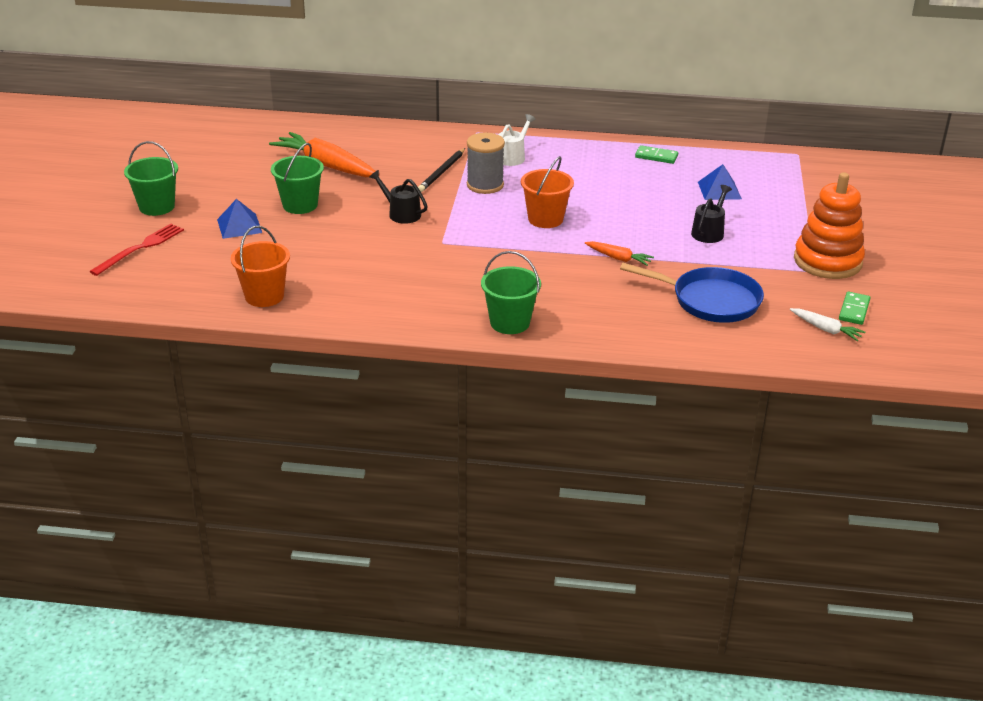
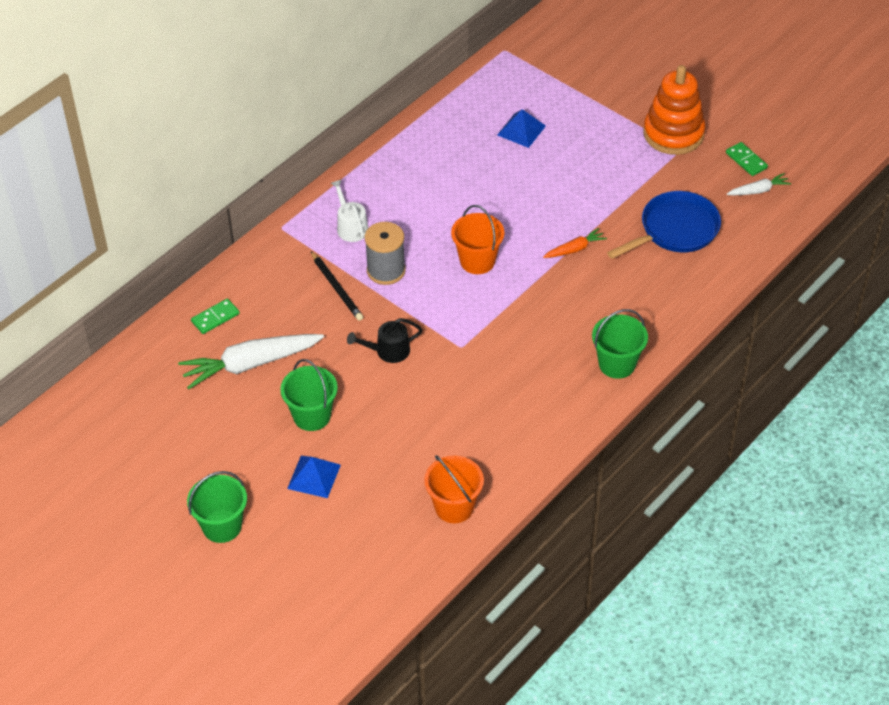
camera: 55 degrees left, 15 degrees up
(140, 248) = (295, 567): red fork -> none
(326, 165) = (250, 364): orange carrot -> white carrot
(656, 156) = (433, 135): green domino -> green domino (215, 318)
(709, 232) = (579, 174): black watering can -> none

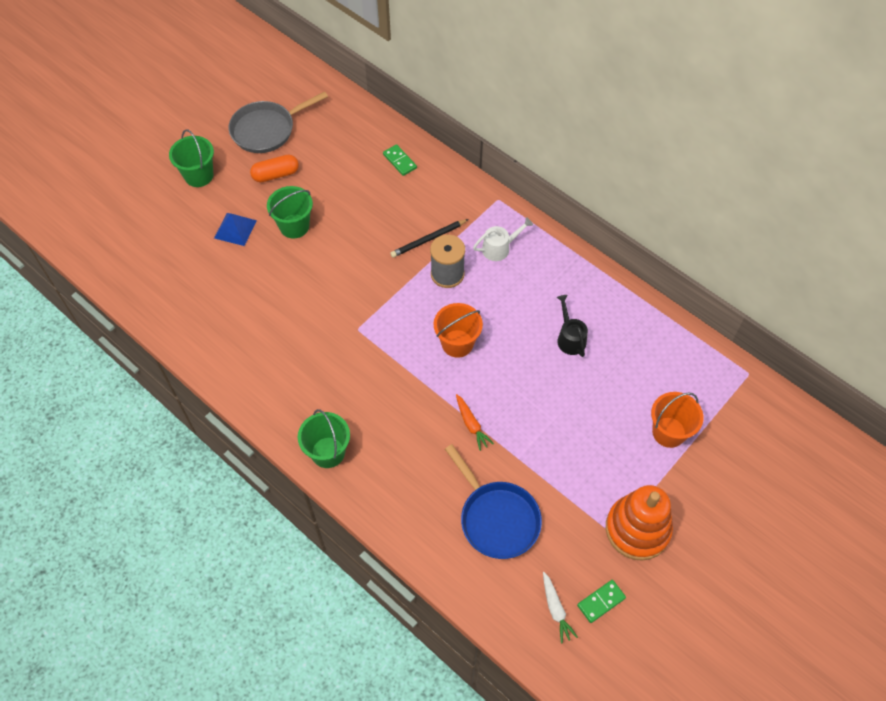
camera: 90 degrees right, 10 degrees up
(147, 458) = (266, 130): none -> grey pan
(227, 441) = (276, 174): none -> orange capsule
(250, 364) = (350, 185): white carrot -> none
(388, 351) = (357, 276): black watering can -> black watering can (570, 338)
(454, 507) = (191, 321): orange bucket -> orange bucket (669, 432)
(521, 130) = (631, 385): blue pyramid -> none

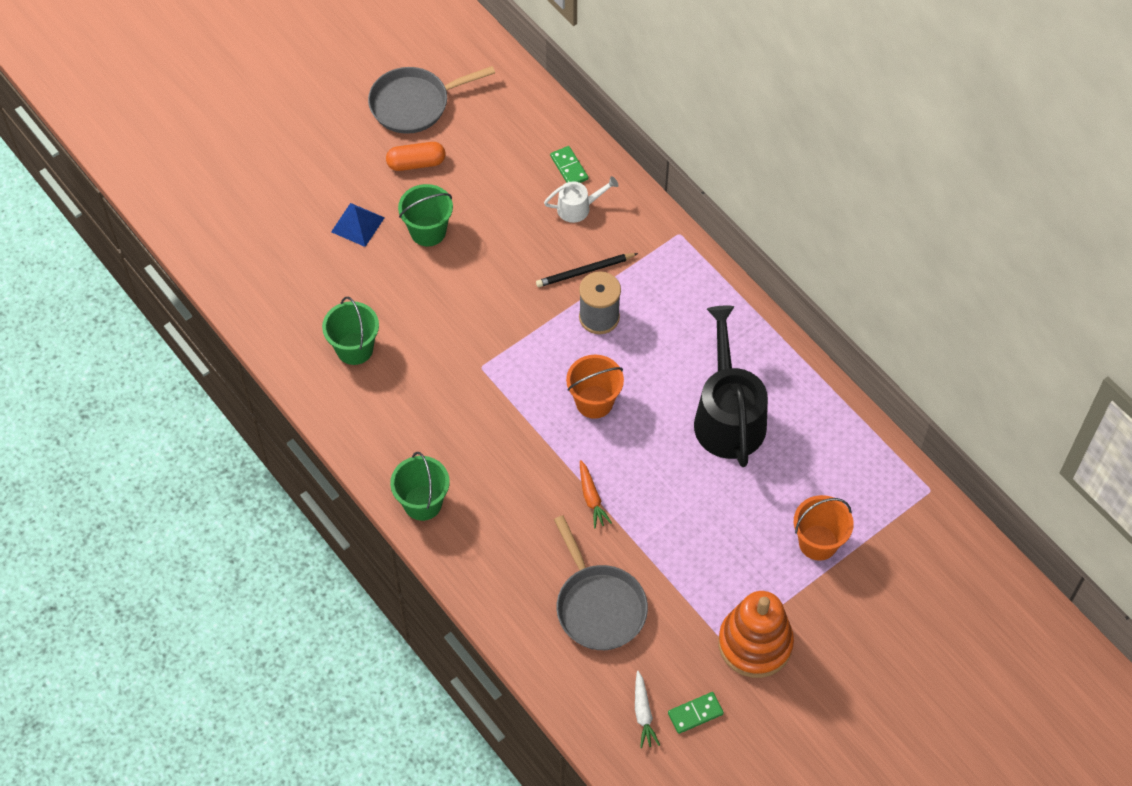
camera: 10 degrees right, 0 degrees up
(199, 175) = (324, 151): green bucket -> green bucket (354, 348)
(497, 518) = (598, 606): blue pan -> grey pan
(499, 248) = (668, 295): white watering can -> white watering can (578, 208)
(570, 338) = (728, 416): black watering can -> black watering can, size x2.10

